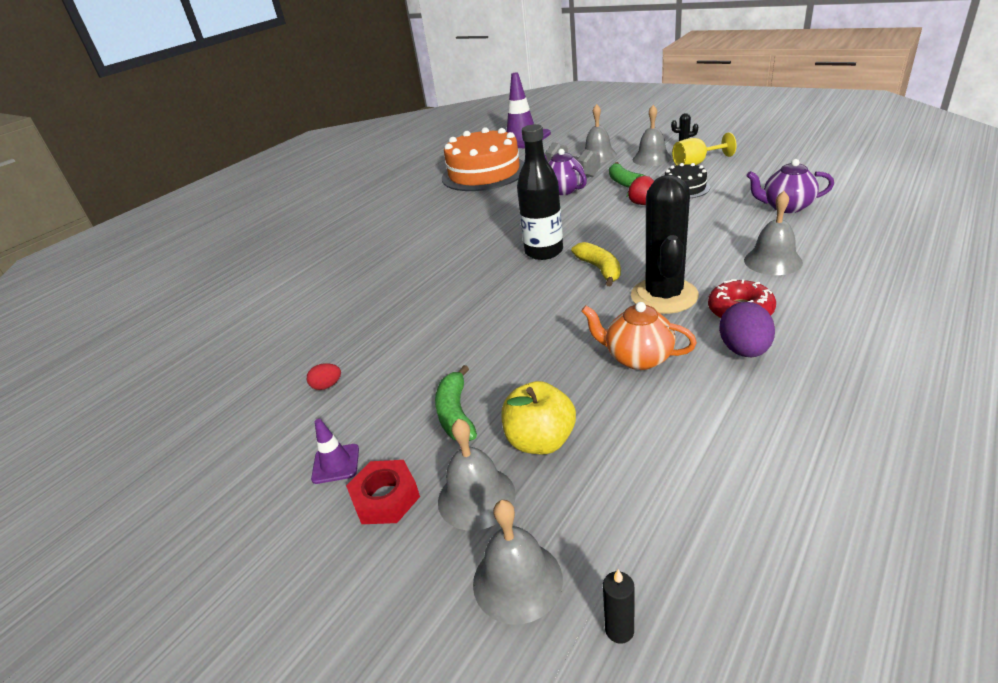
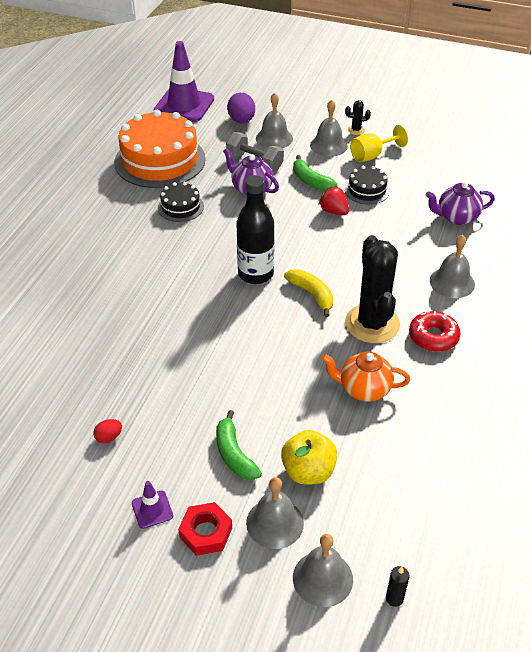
camera: 20 degrees left, 10 degrees up
(489, 203) = (180, 207): none -> black cake
(744, 350) = (441, 376): purple egg -> purple egg (241, 121)

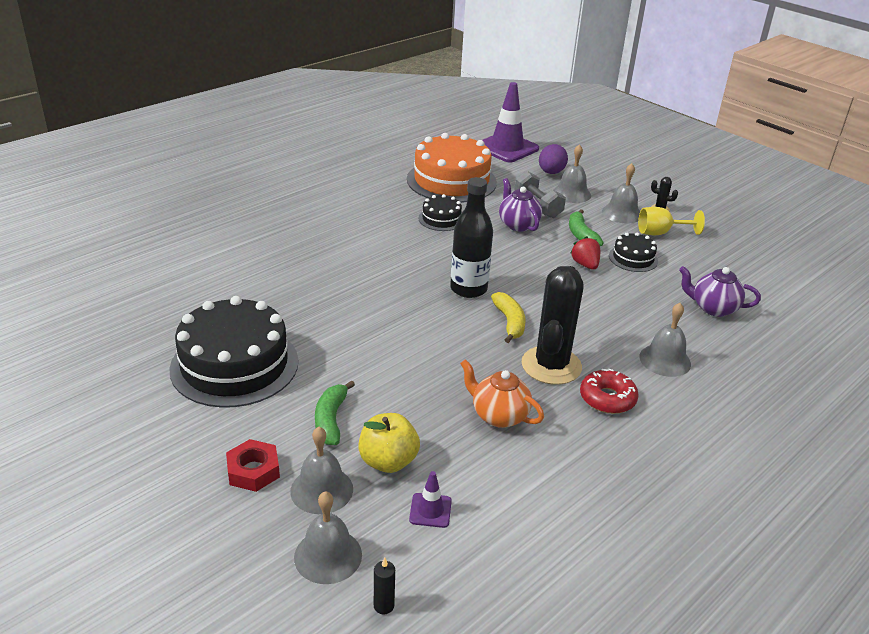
camera: 25 degrees right, 10 degrees down
(109, 437) = (234, 365): red egg -> black cake
(152, 509) = (223, 433): purple traffic cone -> purple traffic cone (430, 510)

